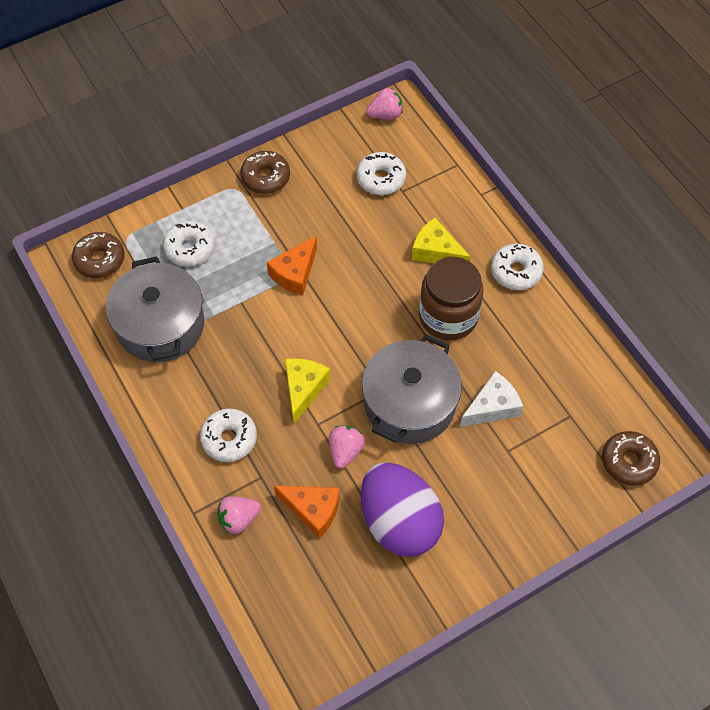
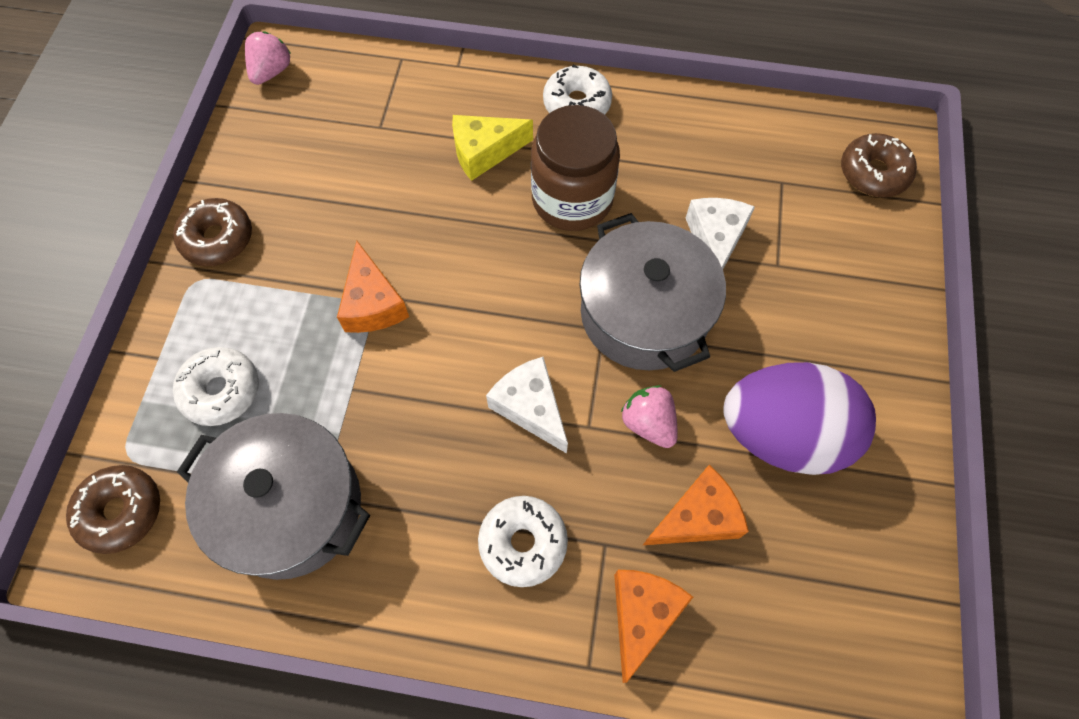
camera: 50 degrees left, 5 degrees up
(238, 519) = (641, 615): pink strawberry -> orange cheese
(303, 389) = (530, 407): yellow cheese -> white cheese
(381, 179) = (344, 134): white donut -> none

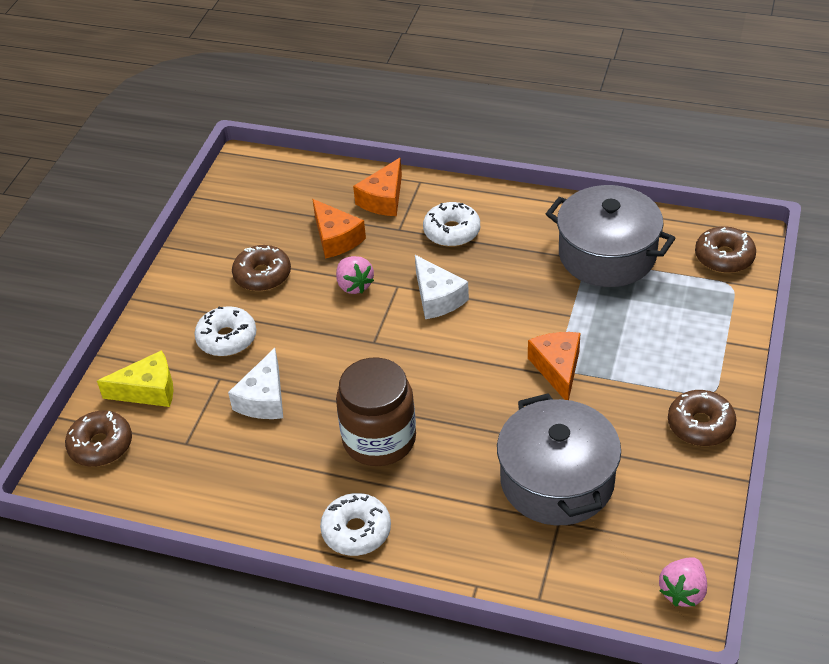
camera: 170 degrees left, 20 degrees down
(221, 391) = (670, 318): white donut -> white donut (227, 338)
(484, 152) = (455, 487): yellow cheese -> yellow cheese (148, 390)
(644, 313) = (339, 350): grey pot -> grey pot (557, 480)
(697, 517) = (336, 238): orange cheese -> orange cheese turned 105 degrees counterclockwise
(783, 434) = (262, 275): purple egg -> brown donut

